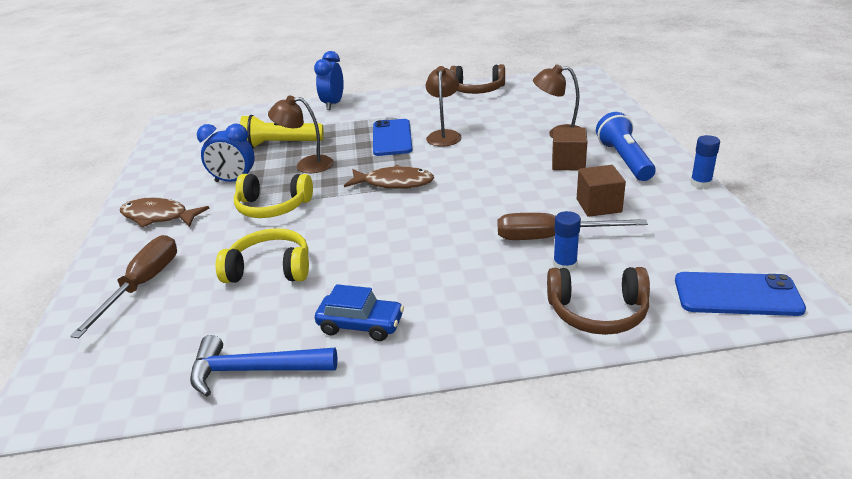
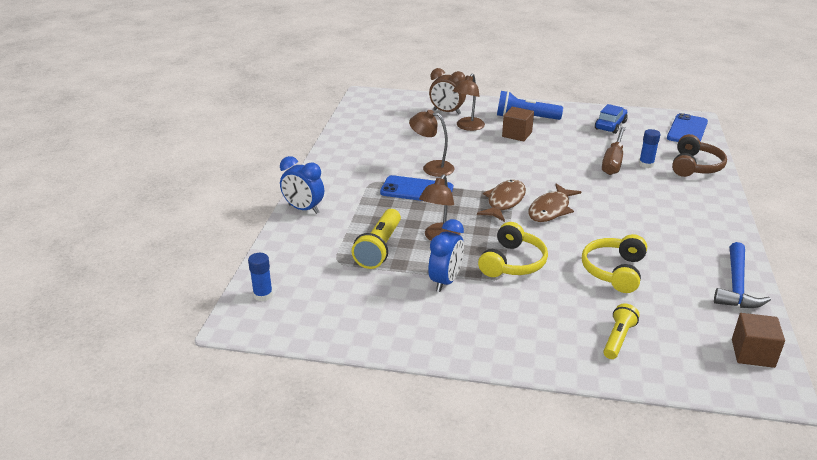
camera: 75 degrees left, 0 degrees up
(142, 285) = (618, 339): brown screwdriver -> yellow flashlight
(158, 217) = (494, 331): brown fish -> brown fish (550, 209)
(361, 325) = (694, 240): blue car -> blue car (610, 125)
(477, 90) = (349, 138): brown headphones -> none
(586, 116) = (447, 112): none -> brown clock
(598, 205) = (581, 139): brown cube -> brown cube (752, 353)
(700, 183) = (570, 106): blue glue stick -> blue glue stick (263, 295)

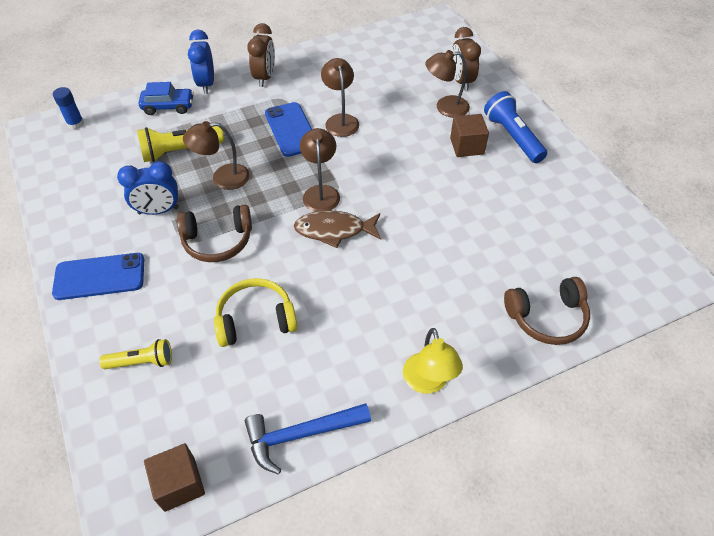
camera: 55 degrees right, 20 degrees up
(334, 180) = (265, 77): none -> brown clock
(504, 201) = (321, 192): brown fish -> brown lamp
(513, 262) = (217, 241): yellow headphones -> brown headphones
(610, 125) = (570, 208): blue car -> blue car (168, 106)
(613, 161) = (484, 241): brown screwdriver -> none
(646, 164) = (505, 271): blue glue stick -> none
(687, 130) = (639, 280): blue phone -> blue phone (99, 276)
(721, 223) = (428, 382): none -> yellow lamp

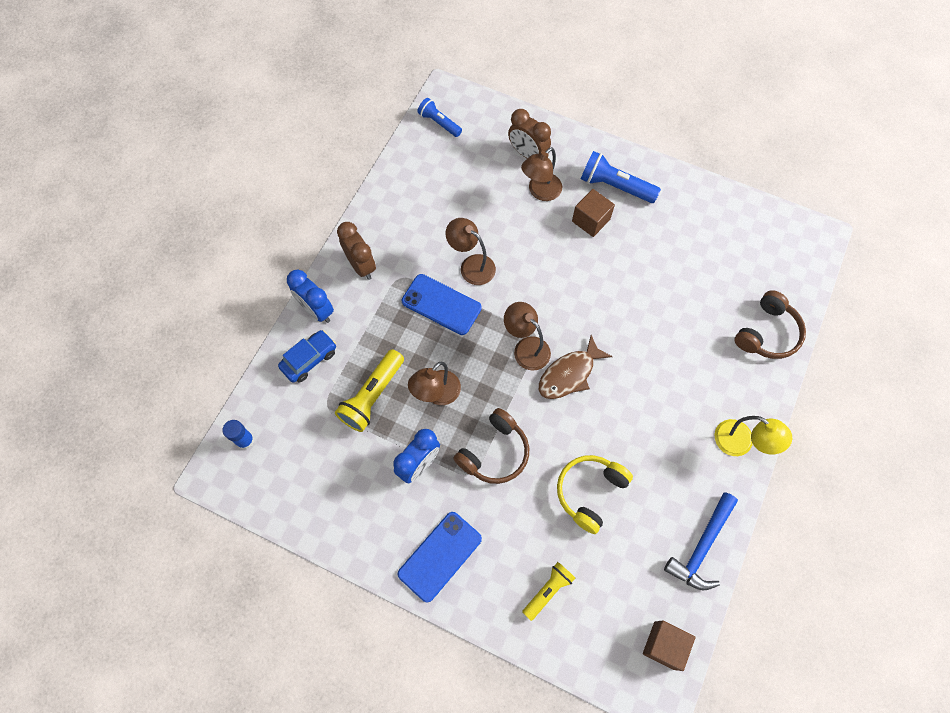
camera: 40 degrees left, 15 degrees up
(414, 32) = (439, 123): none -> blue flashlight

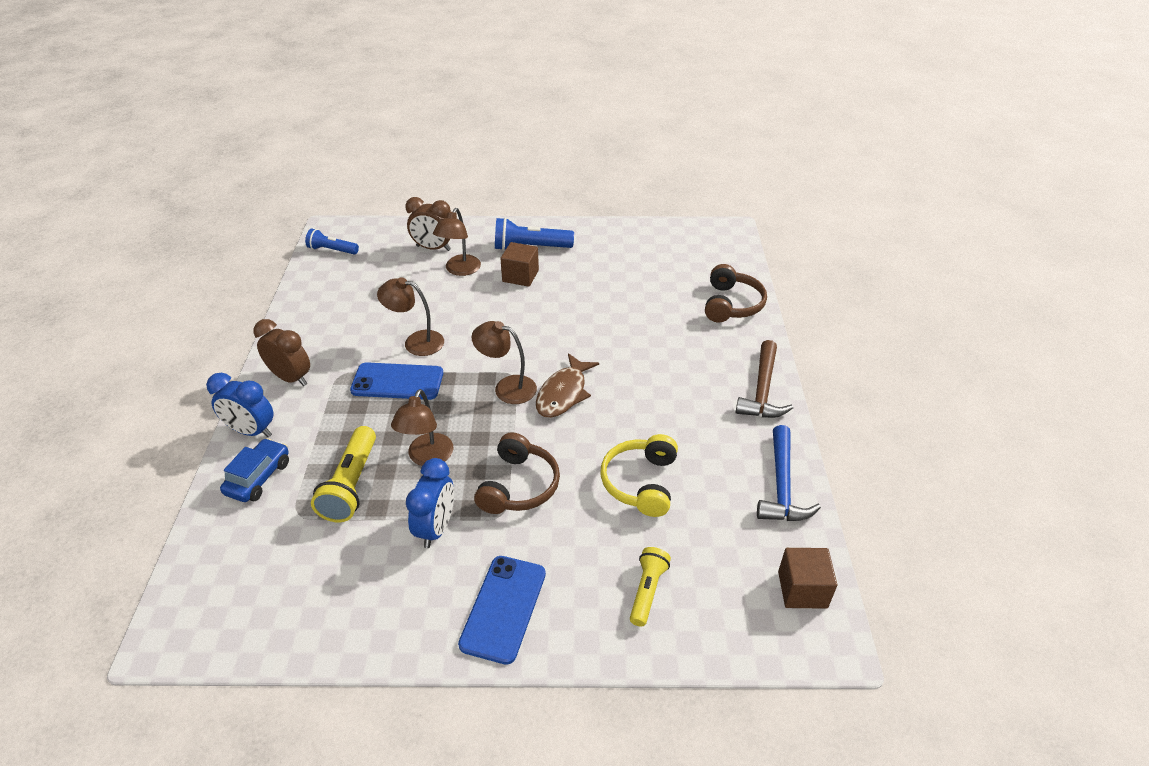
camera: 25 degrees left, 25 degrees down
(245, 440) = (199, 586): blue glue stick -> none
(740, 443) = (762, 390): yellow lamp -> brown hammer

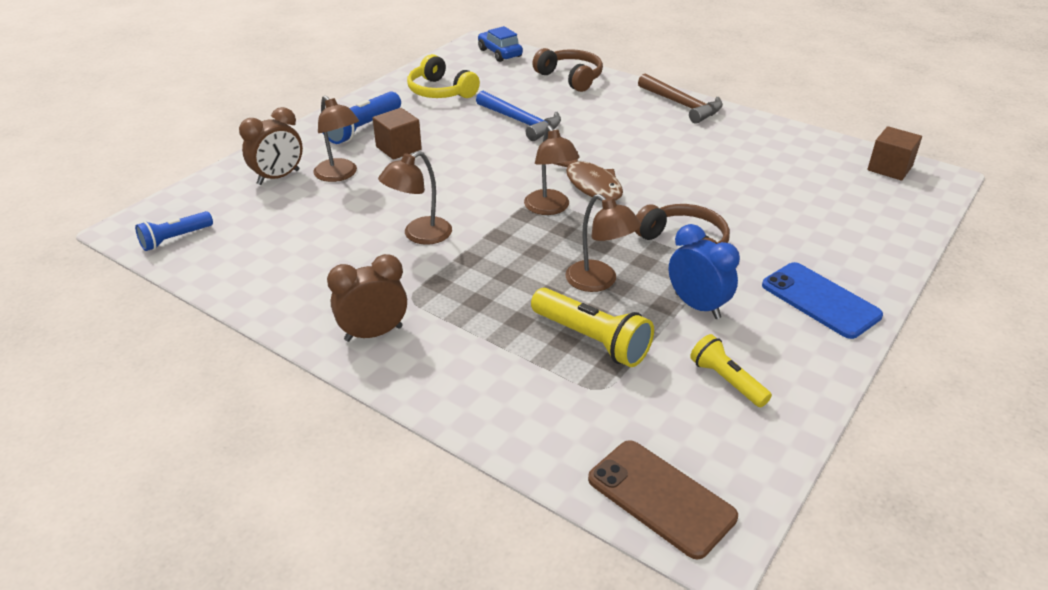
camera: 55 degrees left, 5 degrees down
(197, 594) = (661, 498): none -> brown phone
(251, 431) = (432, 388): blue clock -> none
(259, 477) = (517, 402): blue car -> blue car (500, 53)
(397, 382) = (468, 265): blue phone -> none
(507, 387) = (550, 208): brown lamp -> brown lamp turned 75 degrees counterclockwise
(640, 482) = (733, 189): yellow headphones -> yellow headphones (440, 91)
(647, 591) = (848, 227): yellow flashlight -> yellow flashlight (727, 381)
(782, 486) = (787, 137): blue hammer -> blue hammer (521, 122)

